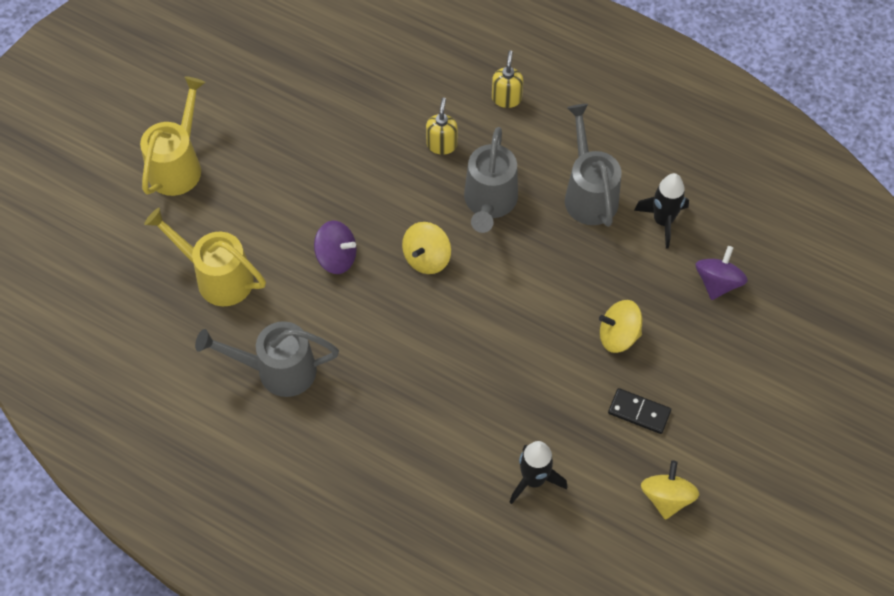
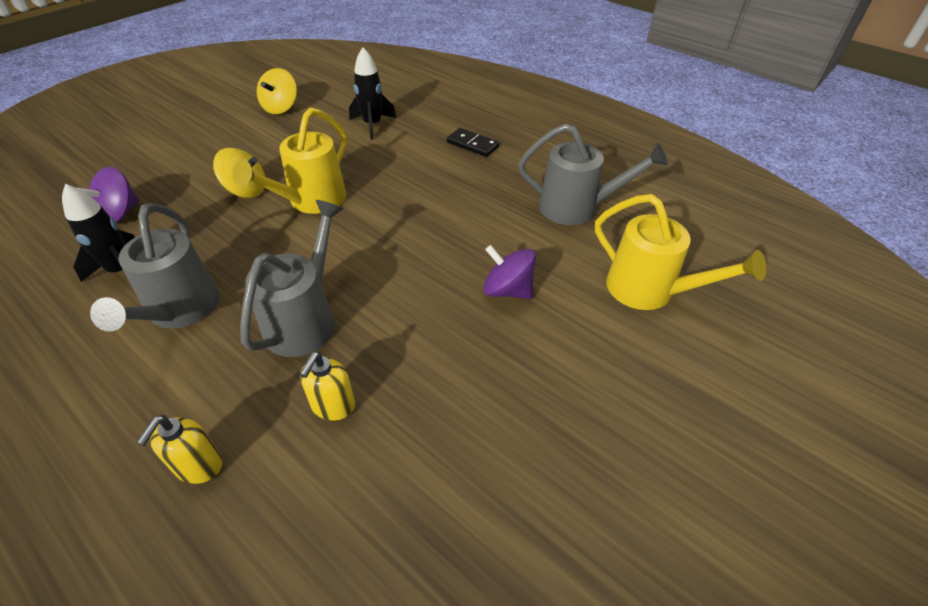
camera: 170 degrees left, 15 degrees down
(178, 164) = (734, 442): yellow watering can -> yellow watering can (311, 201)
(427, 258) = (403, 275): yellow spinning top -> none
(639, 412) = (266, 146): black domino -> black domino (472, 144)

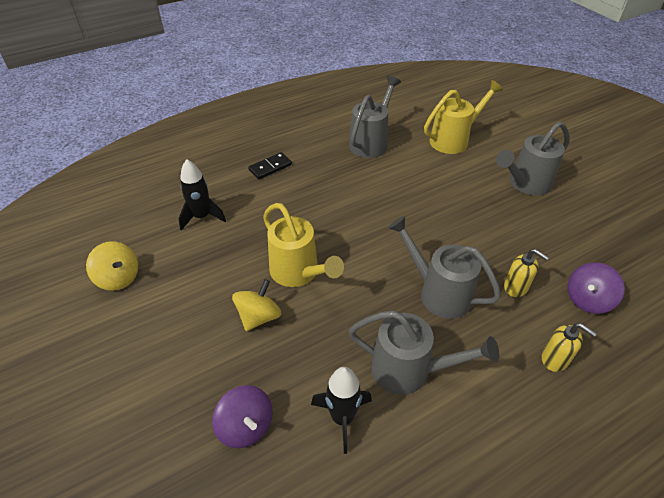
camera: 70 degrees left, 0 degrees up
(507, 290) = (437, 191): purple spinning top -> purple spinning top (587, 300)
(590, 400) = (525, 184): none -> grey watering can

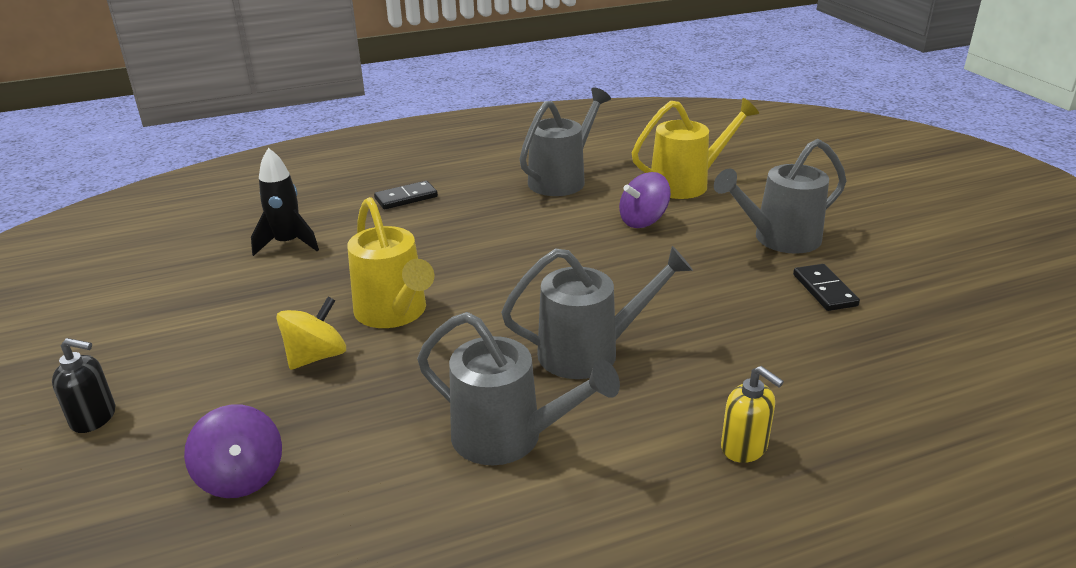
camera: 10 degrees right, 15 degrees down
(118, 278) = (146, 299): yellow spinning top -> none
(123, 389) = (94, 418): none -> black soap dispenser
(342, 418) = (384, 482): black rocket -> none
(438, 292) = (591, 352): grey watering can -> grey watering can turned 120 degrees clockwise
(516, 287) = (715, 356): yellow soap dispenser -> none
(565, 225) = (824, 290): none -> black domino
(587, 300) = (826, 381): purple spinning top -> purple spinning top (643, 221)

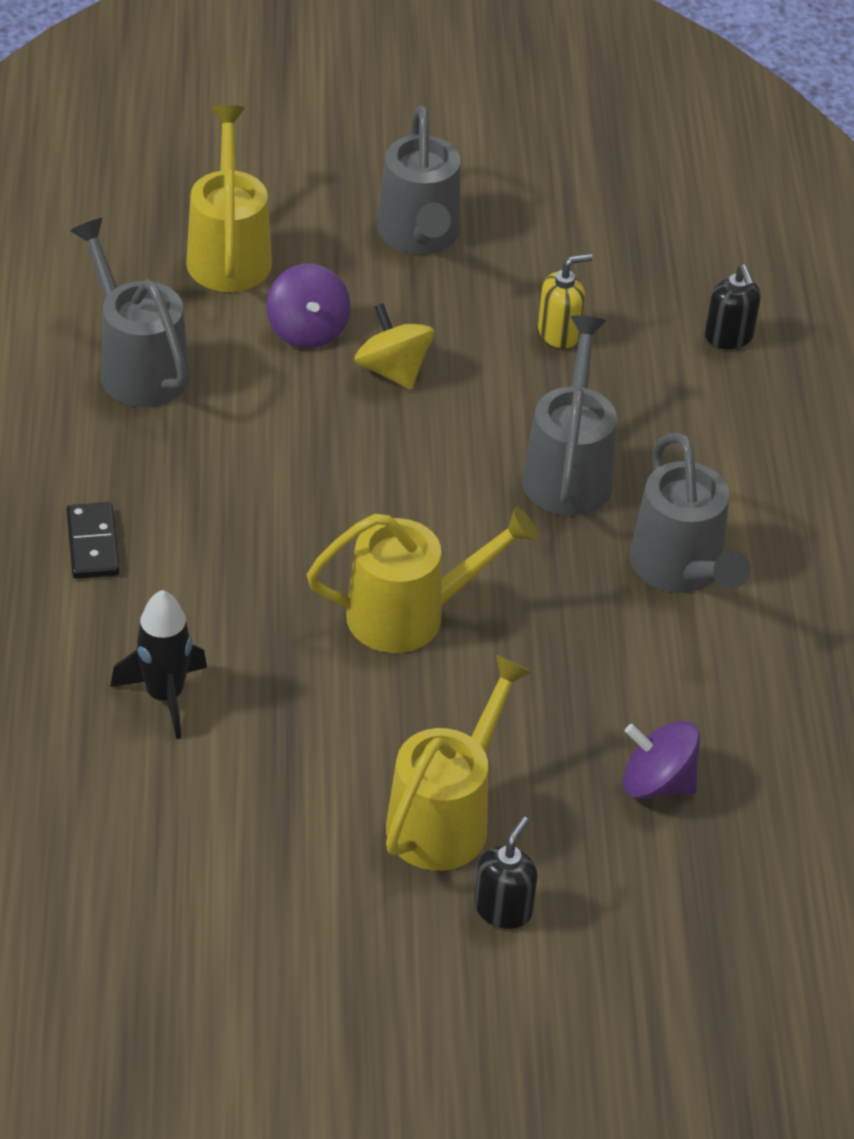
camera: 75 degrees left, 15 degrees up
(192, 370) = (446, 816): none -> yellow watering can
(241, 476) = (657, 783): purple spinning top -> purple spinning top turned 150 degrees counterclockwise
(316, 356) = (470, 699): yellow spinning top -> yellow spinning top (393, 370)
(510, 438) = (681, 571): grey watering can -> grey watering can turned 120 degrees clockwise
(744, 447) = (759, 417): yellow soap dispenser -> yellow soap dispenser (559, 333)
(824, 290) = (543, 251): black domino -> none
(831, 406) = (729, 337): none -> black soap dispenser

